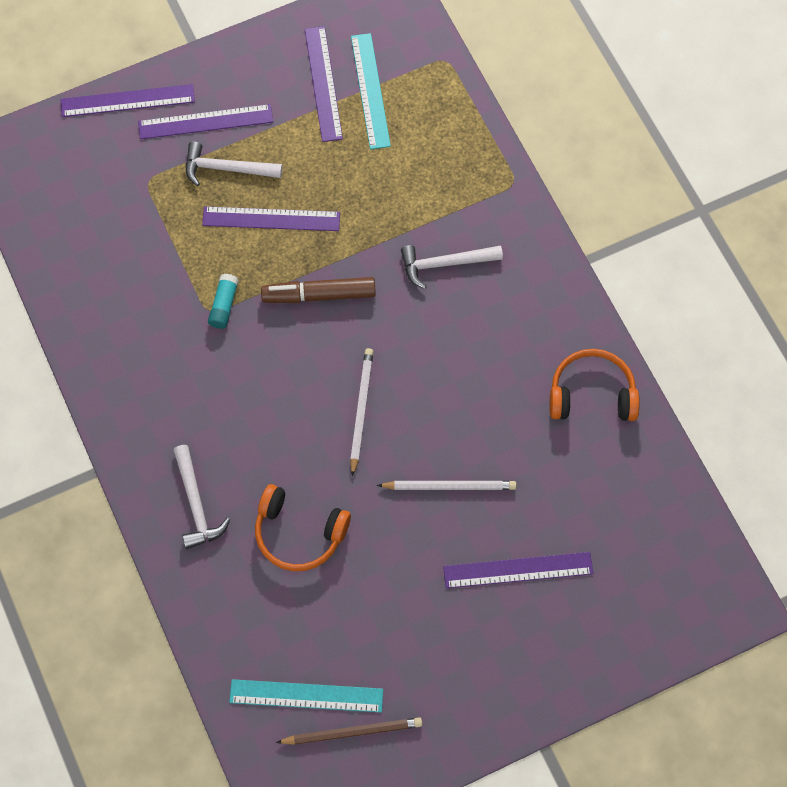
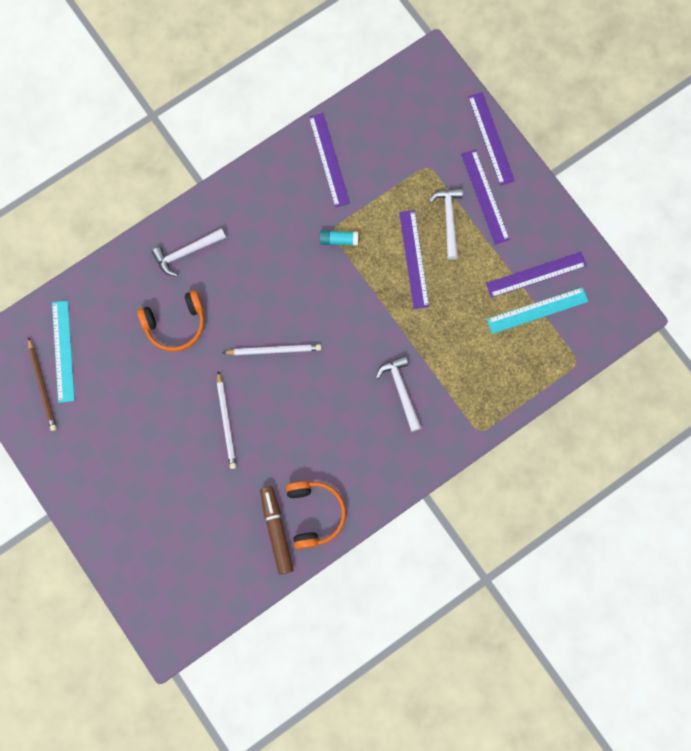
camera: 80 degrees right, 10 degrees up
(299, 534) = (175, 324): orange headphones -> orange headphones turned 120 degrees counterclockwise
(319, 295) = (359, 304): brown marker -> brown marker (276, 530)
(518, 570) = (171, 479): purple ruler -> purple ruler (329, 160)

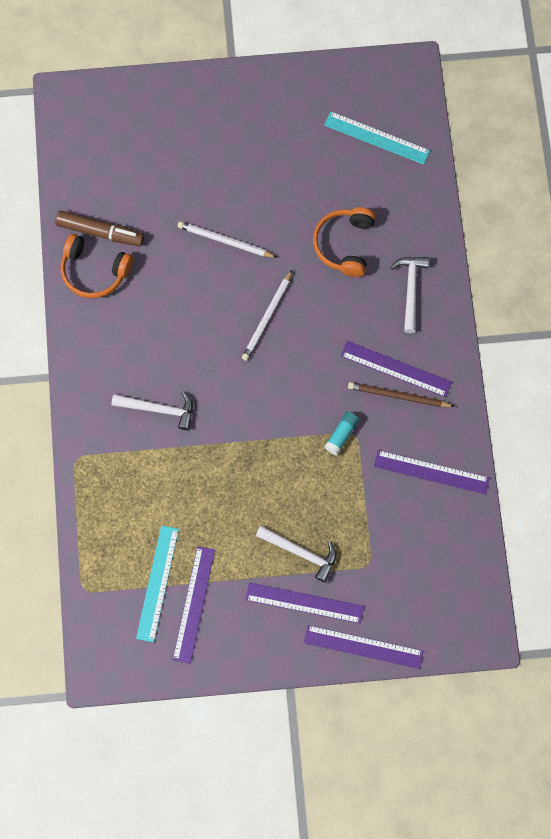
camera: 120 degrees right, 5 degrees down
(42, 385) = (354, 106): brown pencil -> brown pencil (399, 396)
(414, 259) = (280, 495): purple ruler -> purple ruler (396, 369)

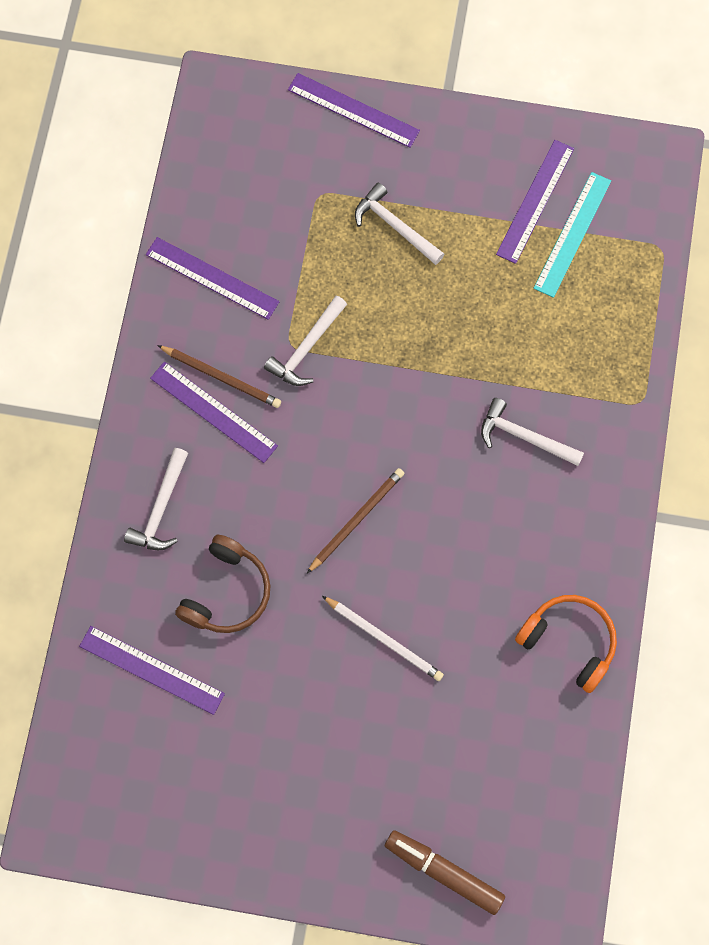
camera: 165 degrees left, 0 degrees up
(100, 232) = (549, 697): brown marker -> brown marker (443, 872)
(267, 317) = (356, 520): white pencil -> brown pencil
(304, 603) = (407, 171): purple ruler -> purple ruler (151, 670)
(341, 435) = (306, 348): turquoise glue stick -> white hammer
(344, 244) = (227, 592): orange headphones -> brown headphones
(376, 138) = (134, 736): turquoise ruler -> none

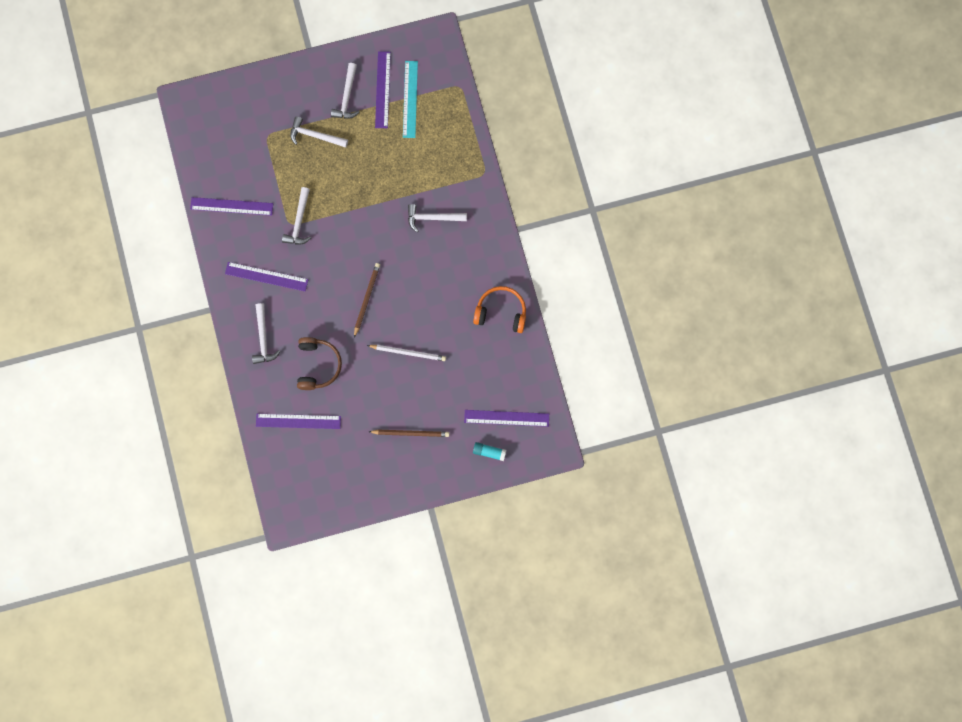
camera: 25 degrees left, 5 degrees up
(221, 377) = (262, 256): brown pencil -> brown pencil (410, 433)
(353, 110) = (263, 81): purple ruler -> purple ruler (506, 418)
(443, 872) = (489, 452): brown marker -> turquoise glue stick
(473, 188) = (347, 97): none -> white hammer

